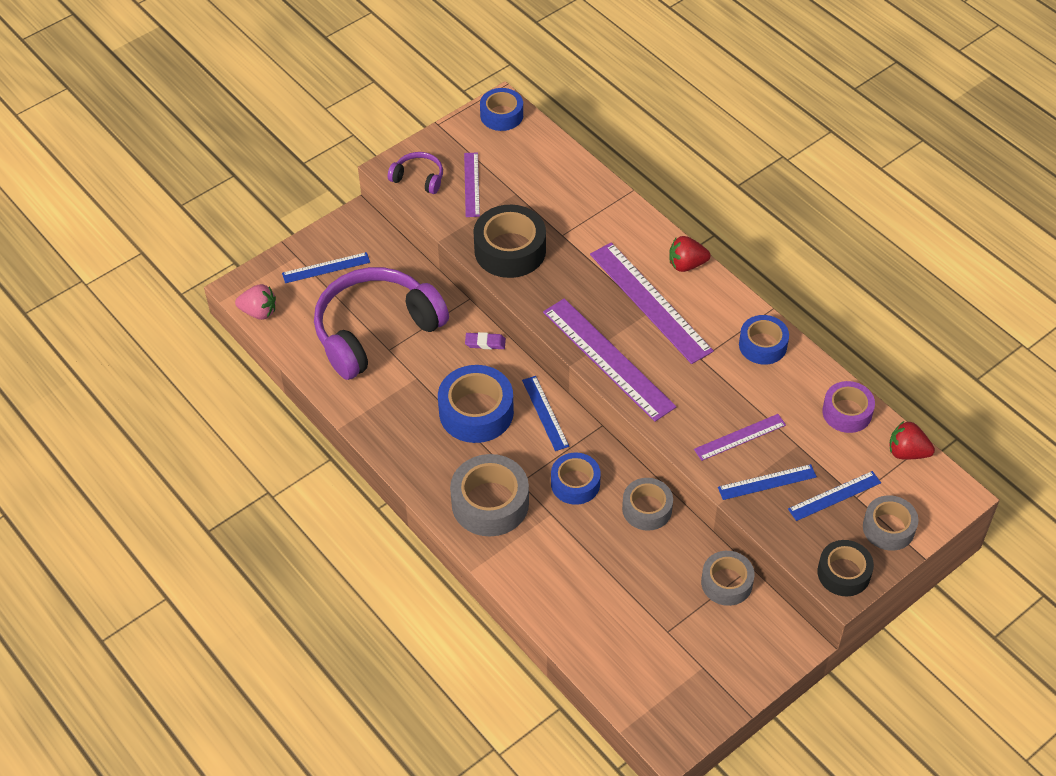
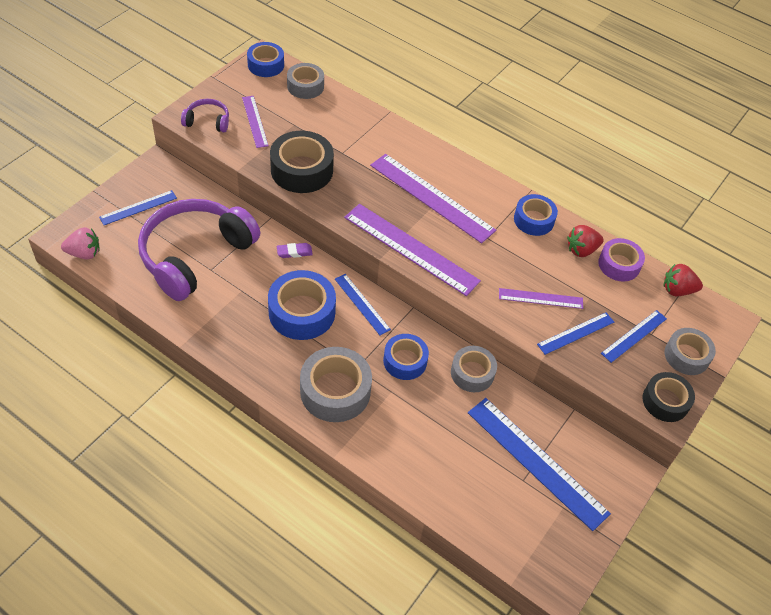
camera: 20 degrees left, 0 degrees up
(686, 264) = (452, 164): red strawberry -> red strawberry (581, 250)
(688, 615) = (536, 462): none -> blue ruler
(726, 583) = (559, 426): grey tape -> grey tape (305, 86)
(739, 437) = (540, 298): purple ruler -> purple ruler turned 45 degrees clockwise

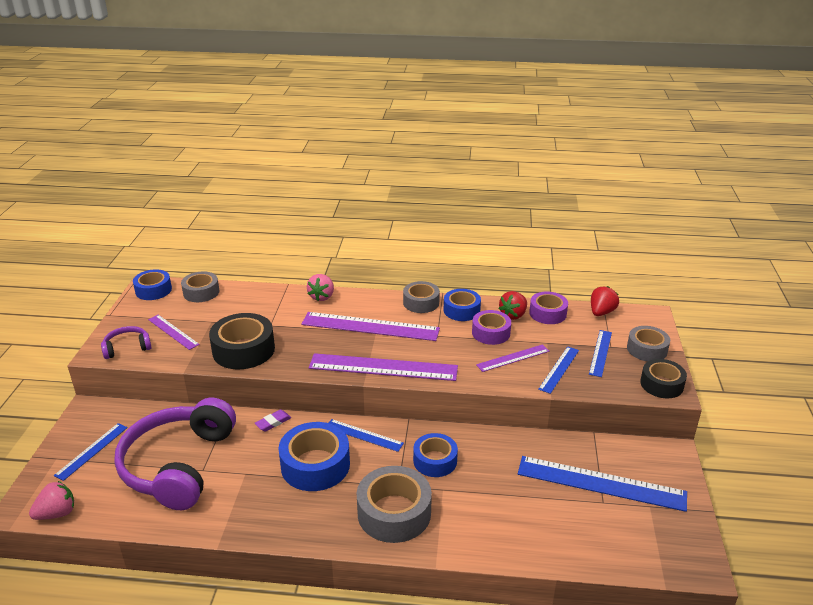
camera: 25 degrees left, 20 degrees down
(411, 141) = (322, 297): none -> pink strawberry
(472, 373) = (496, 443): grey tape -> grey tape (421, 302)
(542, 260) = (491, 333): none -> purple tape
(677, 290) = (601, 312): red strawberry -> red strawberry turned 150 degrees clockwise

